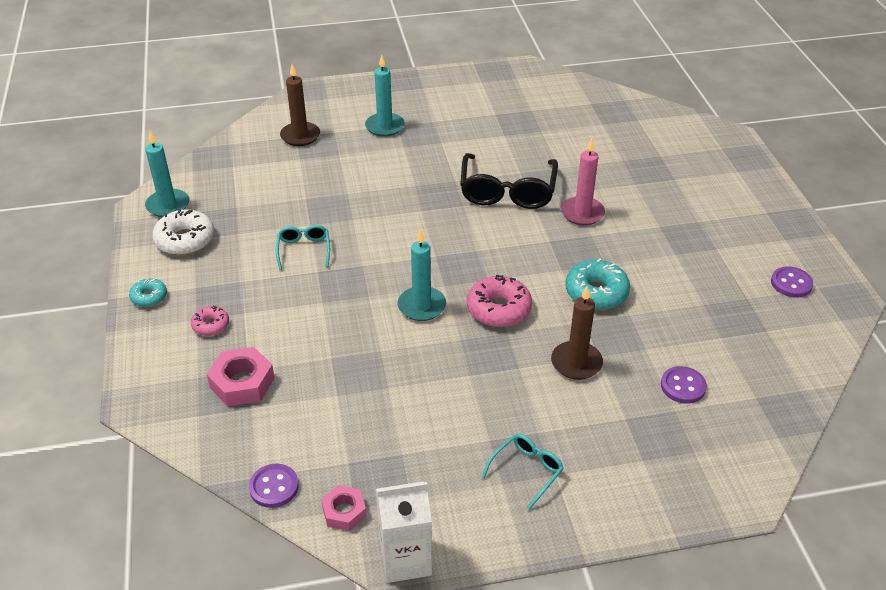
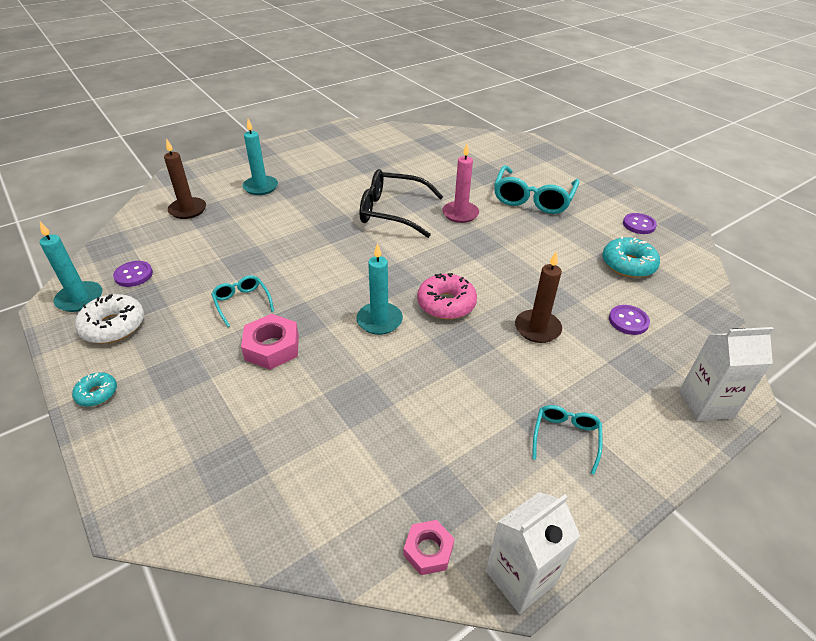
camera: 25 degrees left, 0 degrees up
(210, 325) = (181, 401): pink donut -> none
(242, 383) = (245, 450): pink nut -> pink nut (272, 347)
(274, 487) = (339, 553): purple button -> purple button (134, 275)
(507, 191) = (392, 212): black glasses -> black glasses turned 120 degrees clockwise
(596, 292) = (512, 268): turquoise donut -> turquoise donut (628, 264)
(683, 216) = (533, 199): none -> turquoise glasses
(697, 492) = (705, 404): none -> white carton

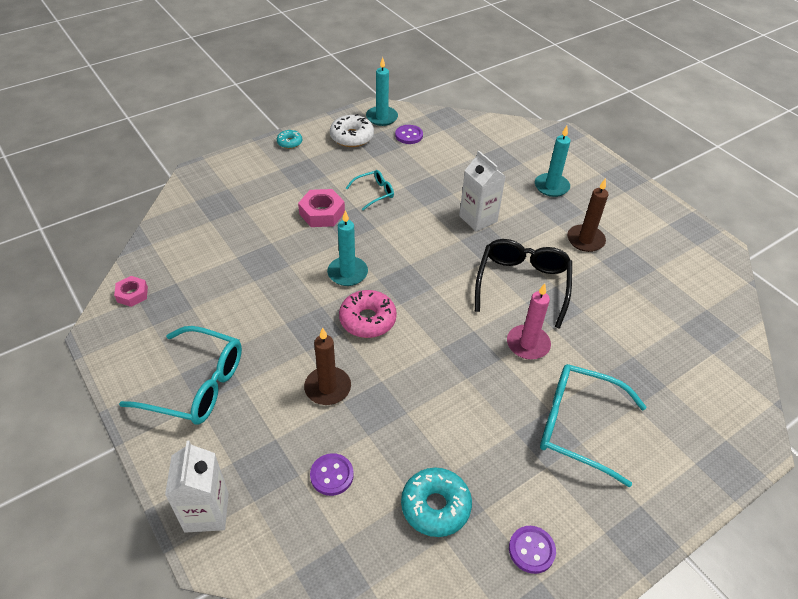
camera: 90 degrees right, 5 degrees up
(188, 210) = (502, 148): brown candle -> brown candle (585, 240)
(520, 577) = (98, 338): white carton -> white carton (478, 219)
(565, 438) = (196, 385): turquoise glasses -> turquoise glasses, size x1.92

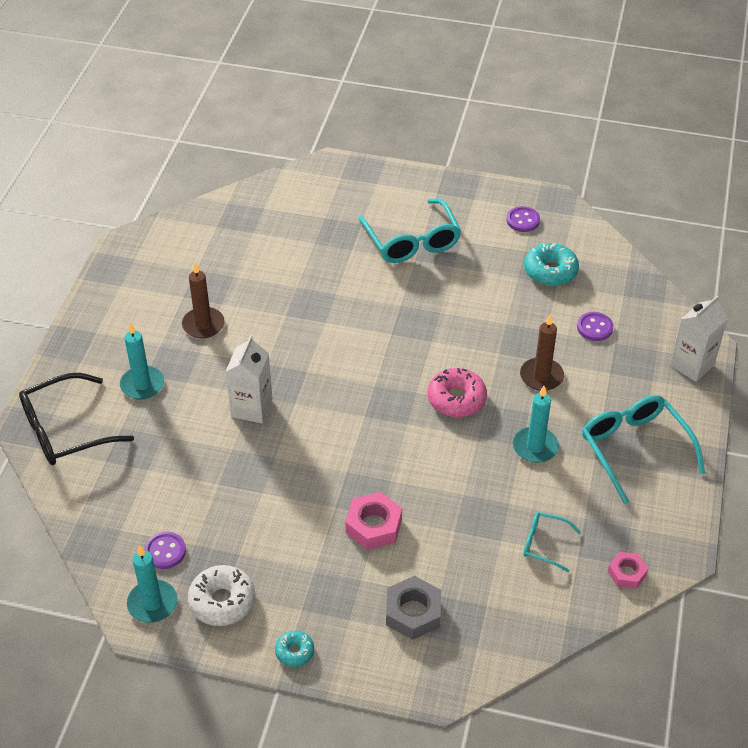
camera: 130 degrees left, 0 degrees up
(248, 192) = (413, 612): none -> grey nut
(347, 273) = (424, 448): turquoise candle -> turquoise candle (535, 447)
(374, 193) = (298, 508): turquoise glasses -> turquoise glasses (544, 544)
(522, 284) = (307, 334): black glasses -> black glasses (65, 430)
(528, 344) = (369, 298): pink candle -> none

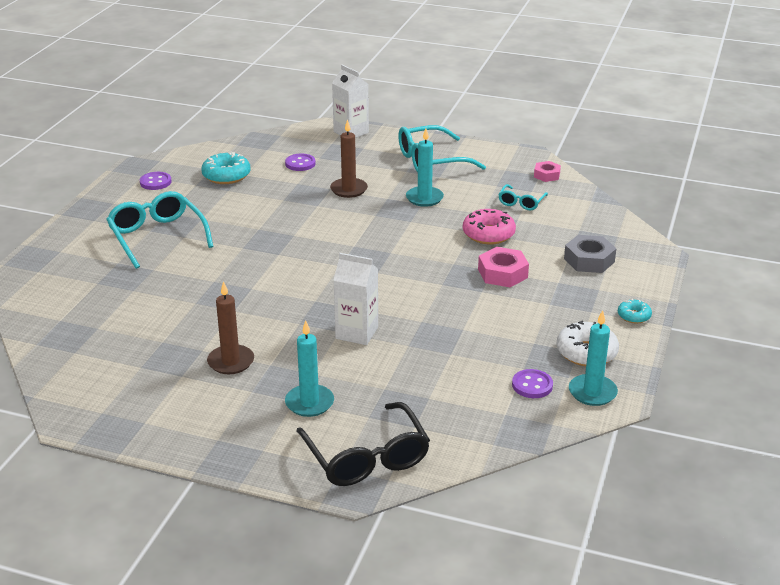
camera: 85 degrees left, 15 degrees down
(412, 241) = (157, 237): turquoise glasses -> turquoise glasses turned 105 degrees counterclockwise
(456, 399) = (366, 227): pink donut -> pink donut (488, 234)

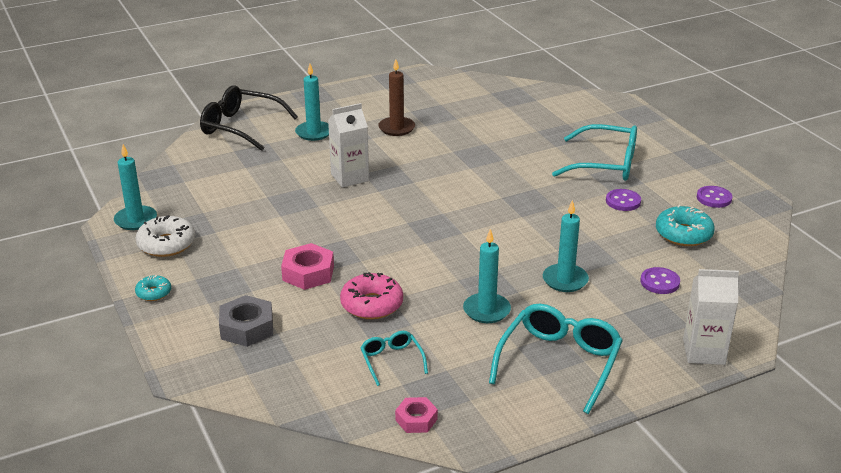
camera: 135 degrees right, 0 degrees up
(349, 189) = (565, 280): brown candle -> turquoise candle
(532, 385) = (184, 204): purple button -> purple button (623, 201)

